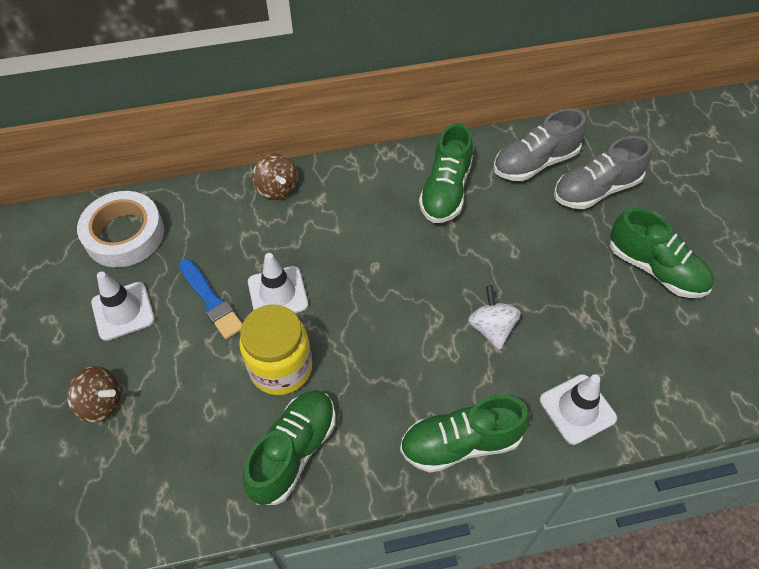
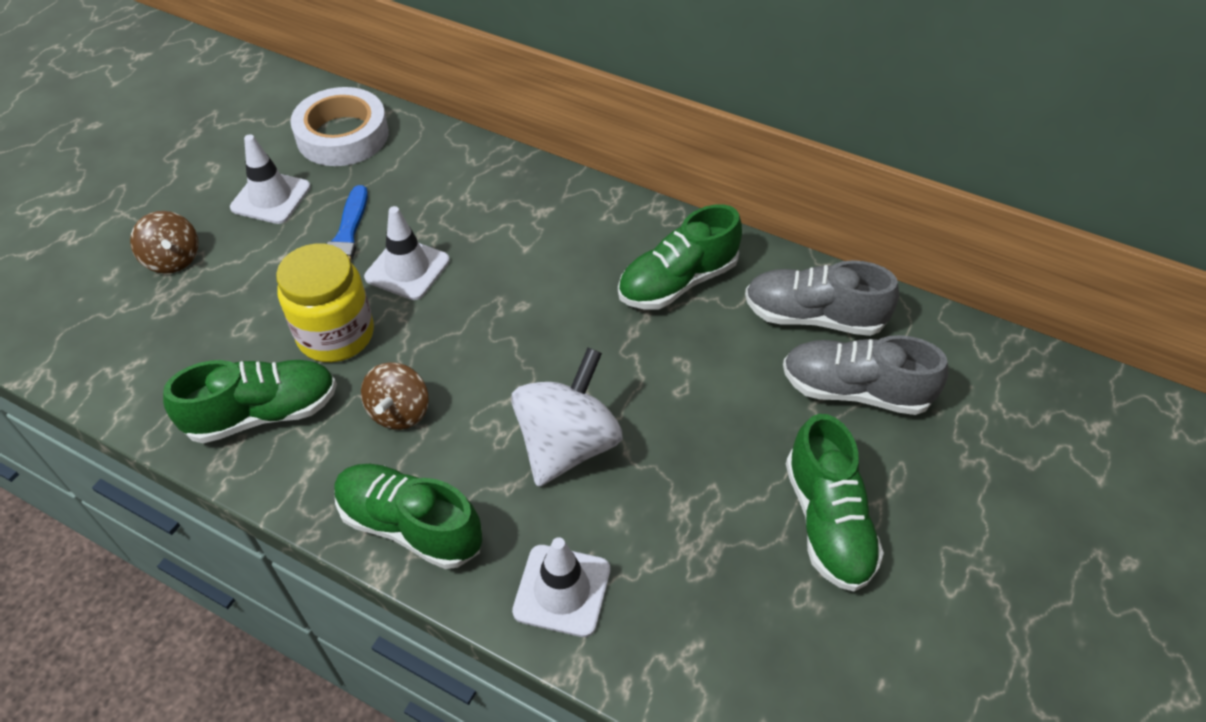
camera: 40 degrees right, 5 degrees down
(277, 189) = (513, 177): brown spinning top -> brown spinning top (399, 412)
(491, 328) = (567, 444): white spinning top -> white spinning top, size x1.63

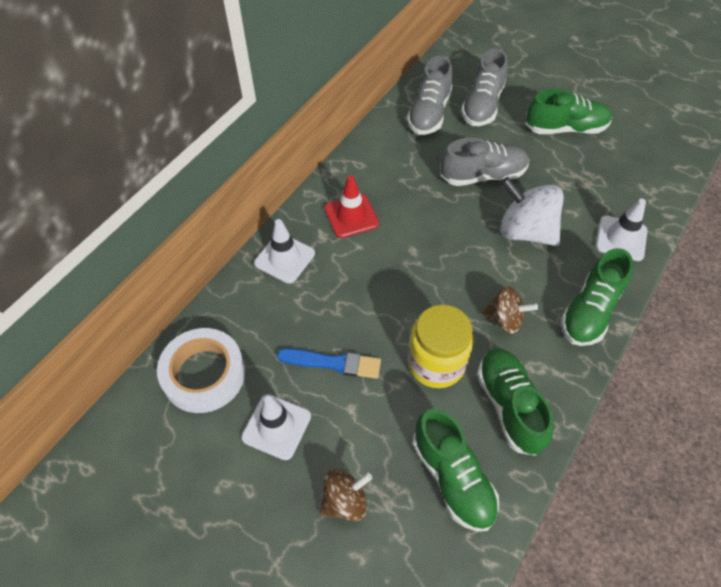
camera: 85 degrees left, 5 degrees up
(407, 269) = (373, 319): white traffic cone -> white traffic cone (284, 258)
(578, 237) = (351, 216): none -> red traffic cone
(677, 282) = (397, 169): green shoe -> green shoe (452, 477)
(682, 389) = (483, 175): none -> grey shoe

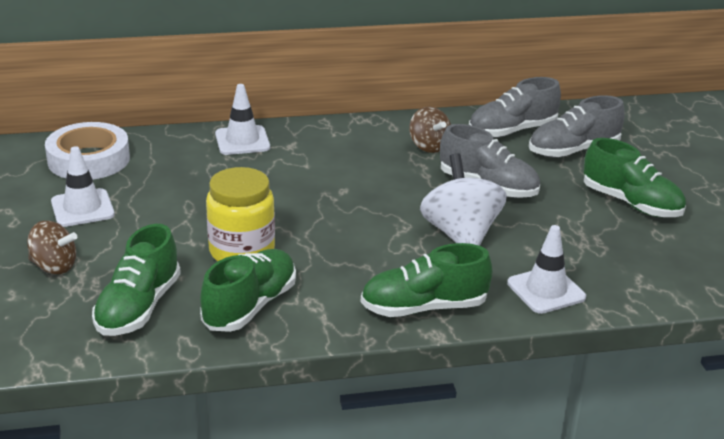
camera: 45 degrees right, 25 degrees down
(333, 363) = (174, 205): blue brush -> none
(351, 216) = (332, 148): red traffic cone -> none
(504, 319) = (340, 265): brown spinning top -> brown spinning top (429, 146)

